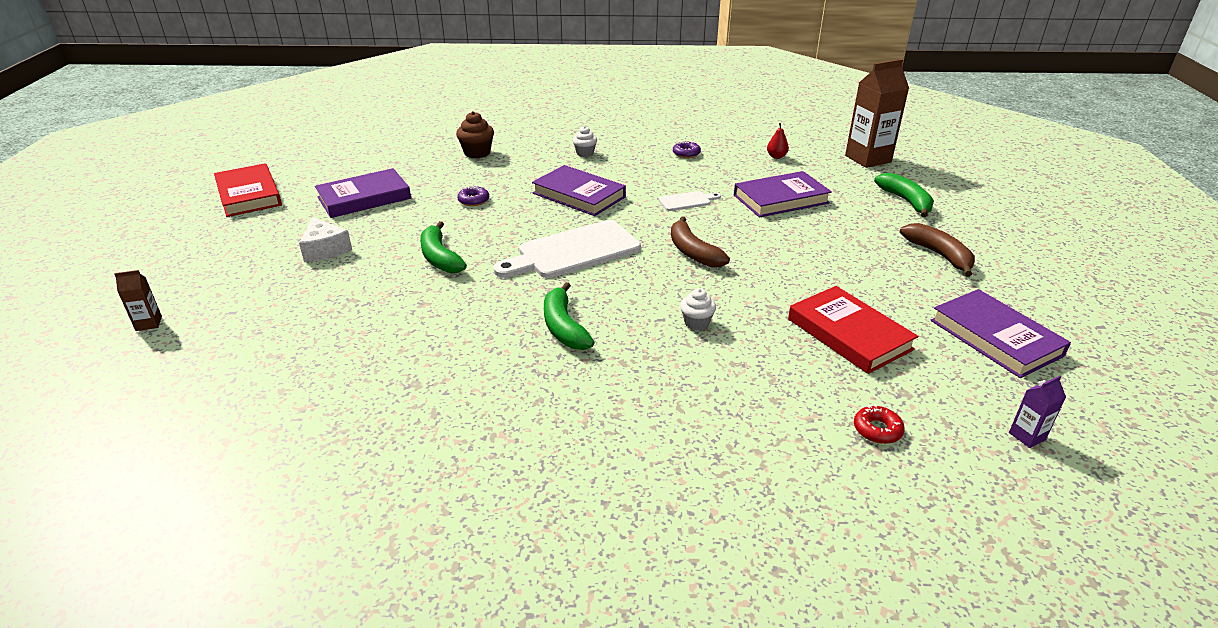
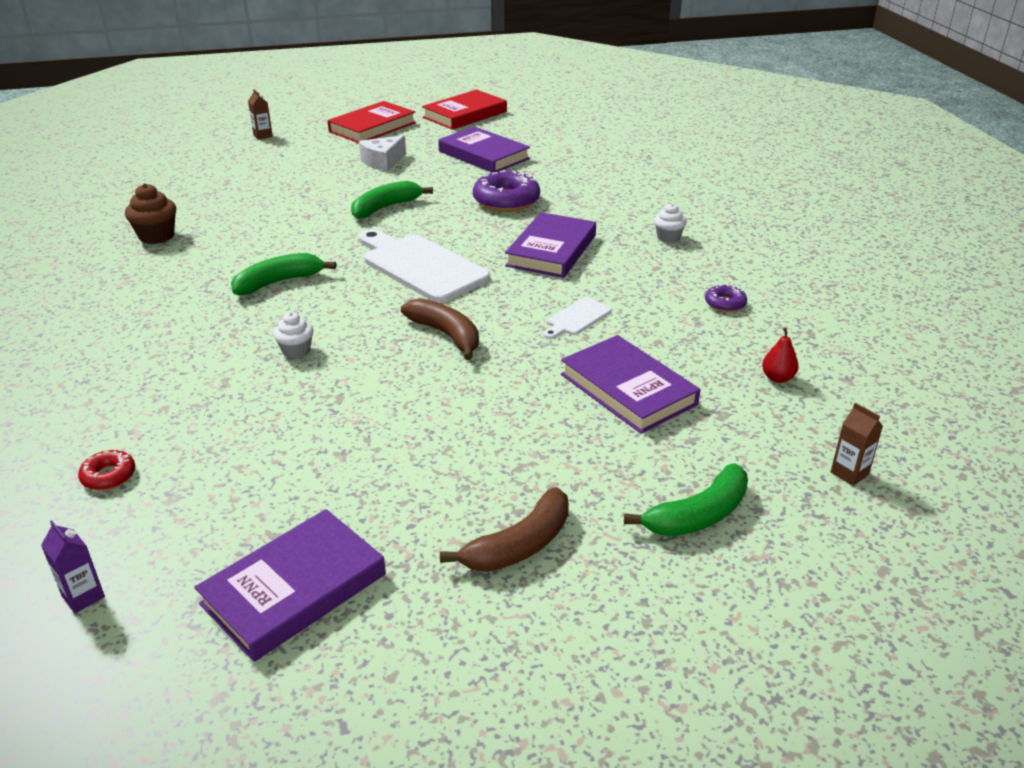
camera: 75 degrees right, 0 degrees up
(473, 200) = (506, 200): purple donut -> purple donut, size x1.96
(477, 153) = (620, 182): brown cupcake -> brown cupcake (156, 236)
(687, 201) = (577, 318): white cutting board -> white cutting board turned 75 degrees clockwise
(693, 252) = (446, 335): brown banana -> brown banana turned 90 degrees clockwise
(849, 334) = (287, 455): red book -> red book (372, 127)
(868, 159) = (849, 473): brown carton -> brown carton, size x0.45

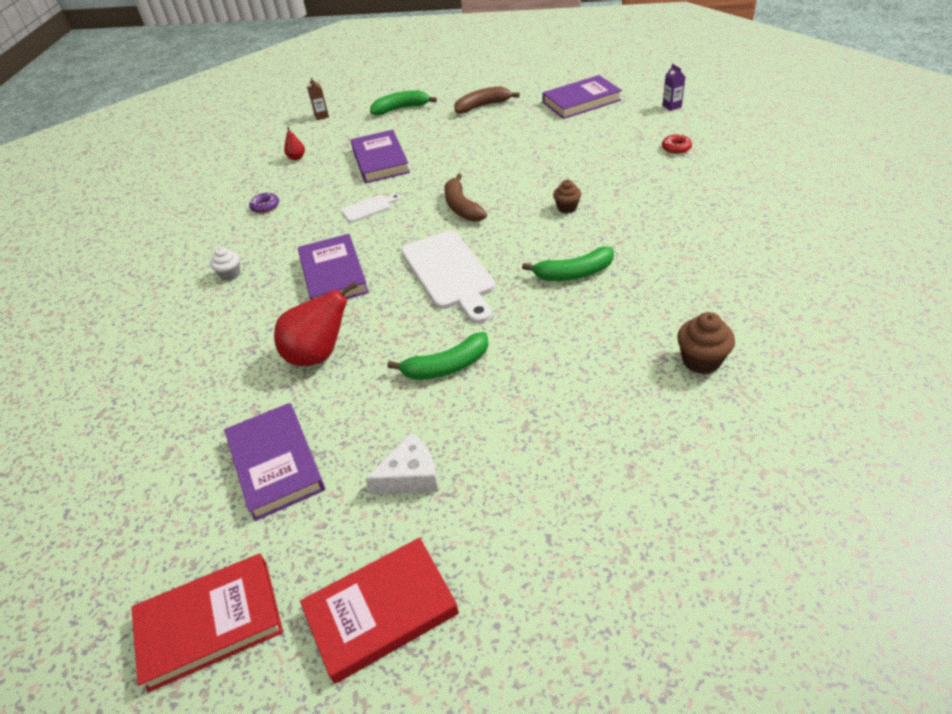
camera: 155 degrees left, 10 degrees up
(263, 136) = (574, 628): brown carton -> none
(296, 351) = (567, 208): white cupcake -> brown cupcake
(506, 200) = (319, 354): purple donut -> red pear
(551, 250) = (333, 274): purple book -> purple book turned 60 degrees counterclockwise

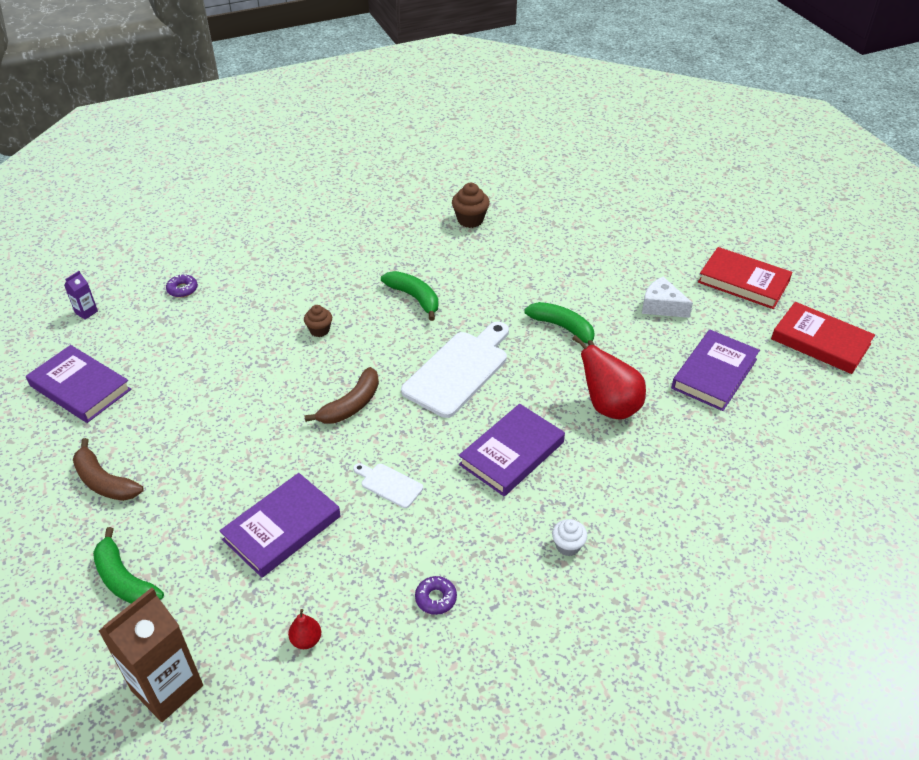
camera: 125 degrees left, 0 degrees up
(321, 116) = (167, 688): brown carton -> brown carton, size x2.24
(676, 148) = (182, 289): red donut -> purple donut

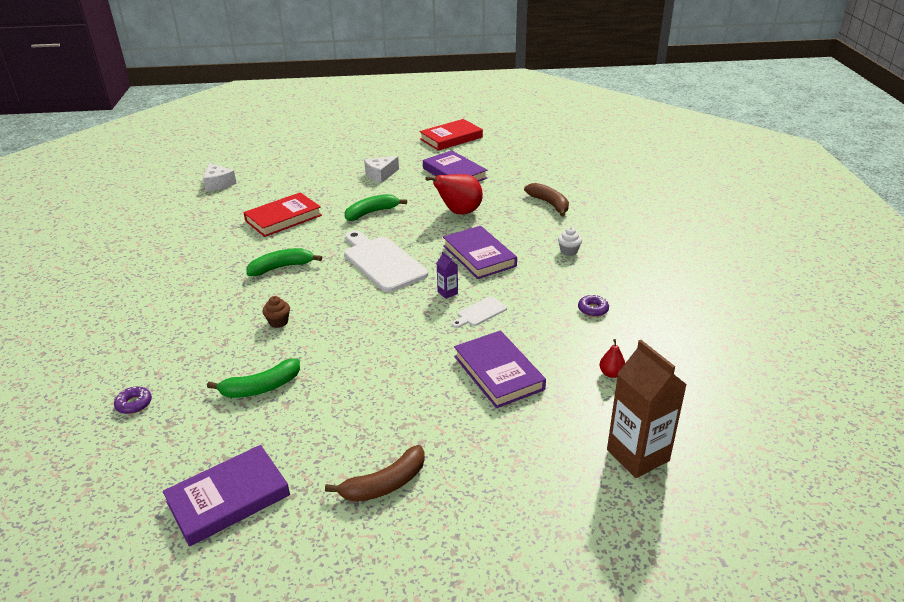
camera: 70 degrees left, 10 degrees down
(86, 312) = (97, 488): purple carton -> purple carton (447, 293)
(124, 580) = (516, 476): green banana -> green banana (261, 387)
(351, 405) = (384, 318): brown banana -> brown banana (549, 204)
(470, 220) = (210, 225): brown cupcake -> none
(557, 192) = (218, 184): none -> white cheese
(743, 282) = (381, 145): red book -> red book (283, 218)

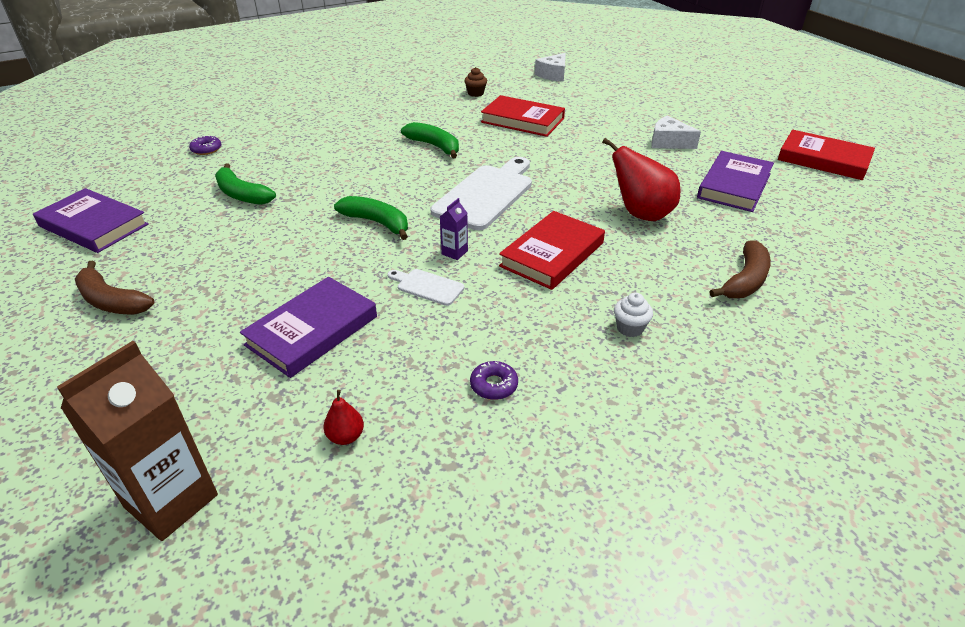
camera: 65 degrees right, 5 degrees up
(278, 322) = (344, 172): brown cupcake -> brown cupcake (475, 93)
(371, 213) = (580, 160): green banana -> green banana (377, 223)
(479, 256) = (552, 254): purple book -> red book

